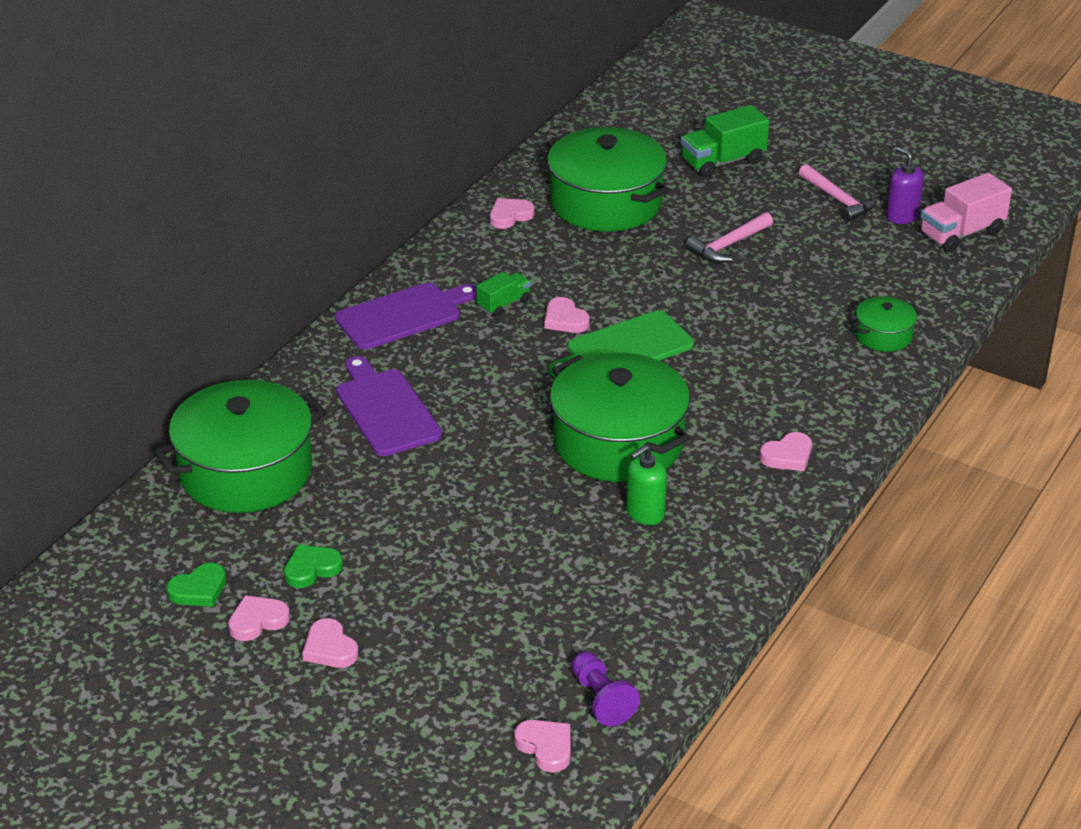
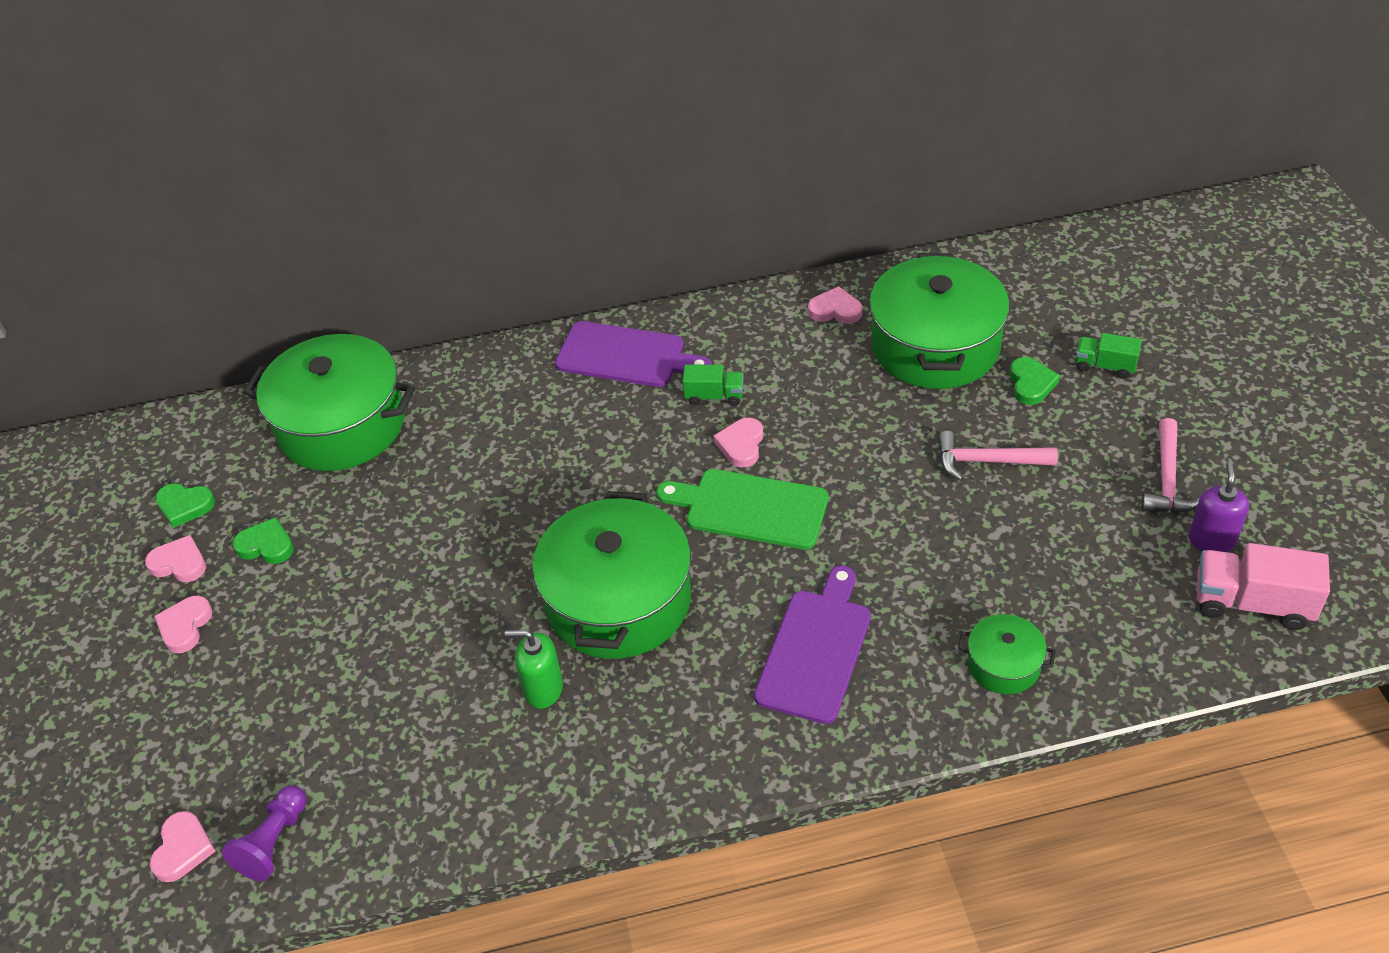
camera: 50 degrees right, 10 degrees up
(385, 409) = (498, 437): purple cutting board -> purple cutting board (816, 650)
(694, 193) = (1031, 384): none -> green heart
(723, 162) = (1105, 366): green truck -> green truck, size x0.59
(787, 456) = (735, 728): pink heart -> none

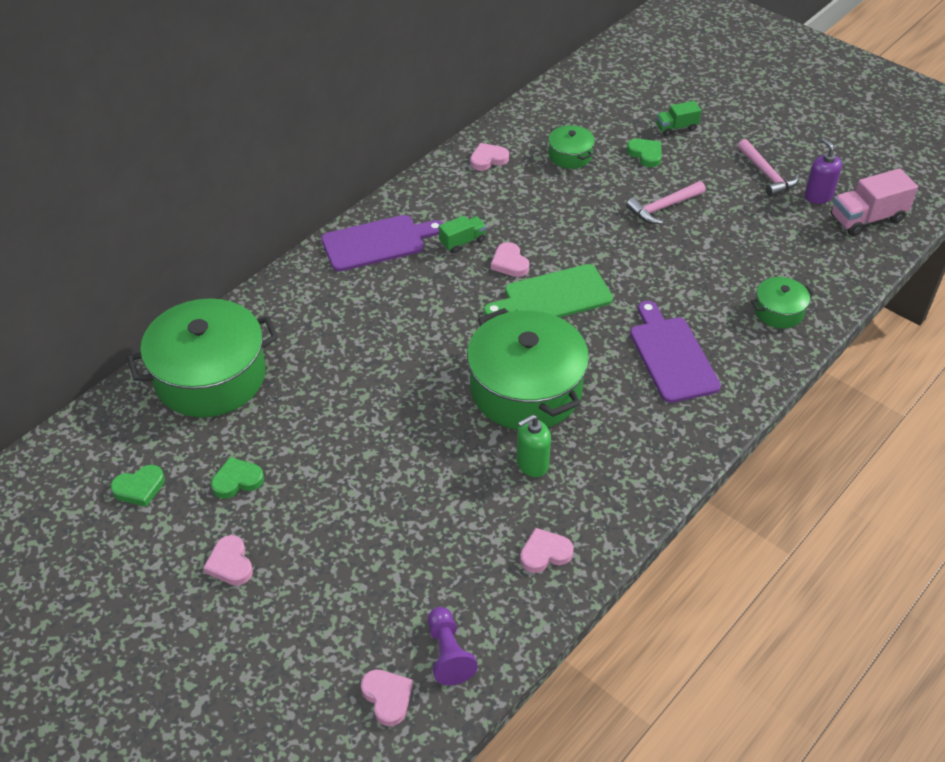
camera: 40 degrees left, 0 degrees up
(179, 563) = (178, 526): pink heart -> pink heart (545, 553)
(935, 346) = (570, 156): green pot -> green pot, size x0.47

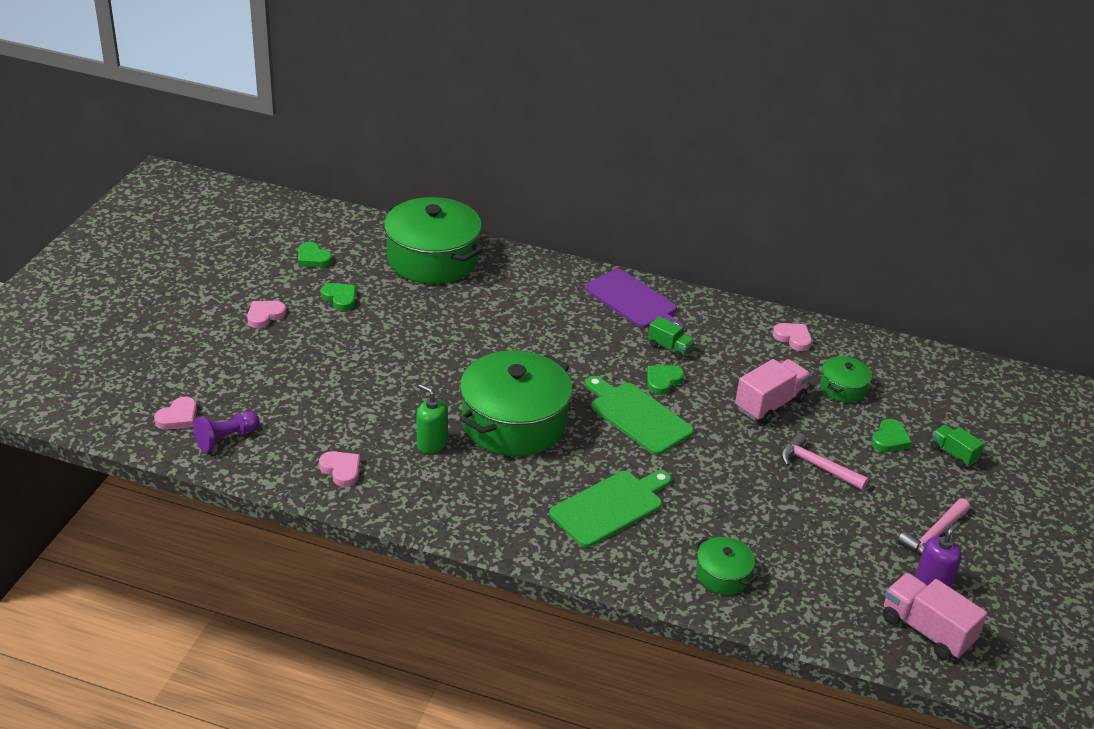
camera: 65 degrees right, 10 degrees down
(509, 263) = (663, 381): pink heart -> green heart
(572, 206) = (770, 404): none -> pink truck
(671, 356) = (610, 507): purple cutting board -> green cutting board

